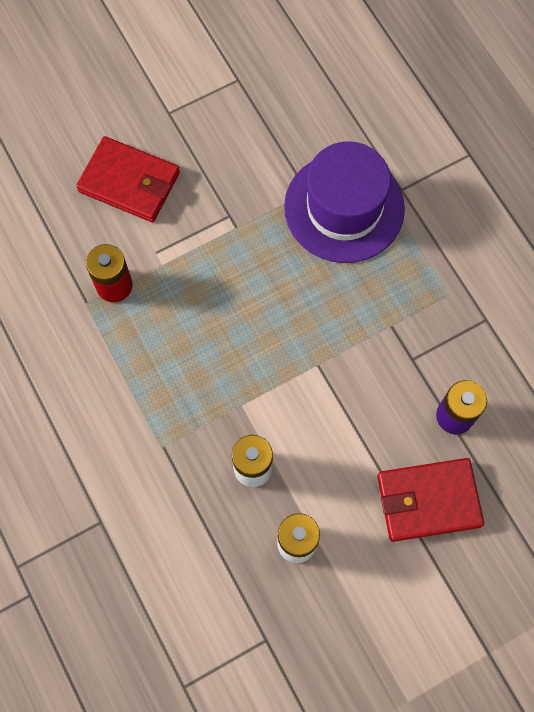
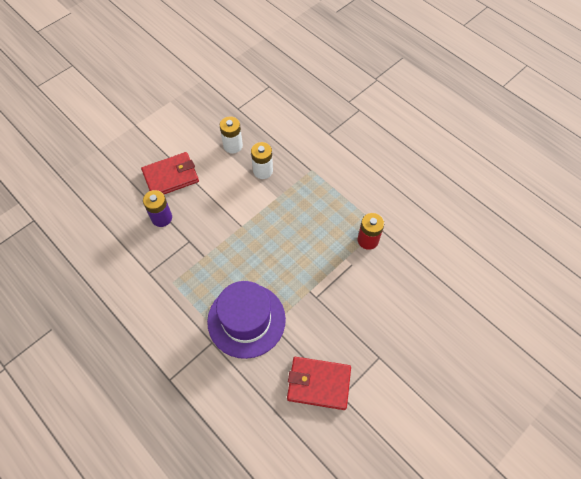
camera: 165 degrees right, 10 degrees down
(129, 182) = (385, 302): red wallet -> red wallet (319, 383)

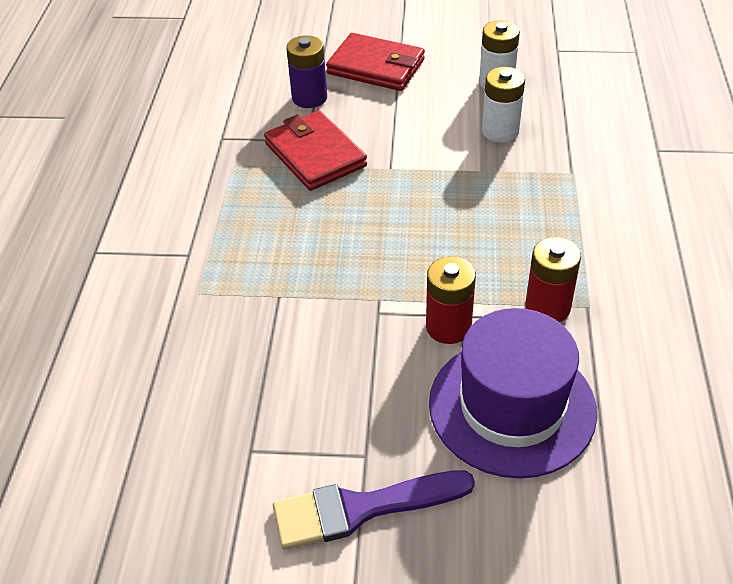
camera: 50 degrees right, 15 degrees down
(246, 320) = (257, 265): purple hat -> purple hat (512, 406)
(319, 383) = (242, 409): red wallet -> red wallet (315, 155)
(346, 279) = (448, 327): none -> red battery
(400, 377) = (361, 509): none -> purple brush

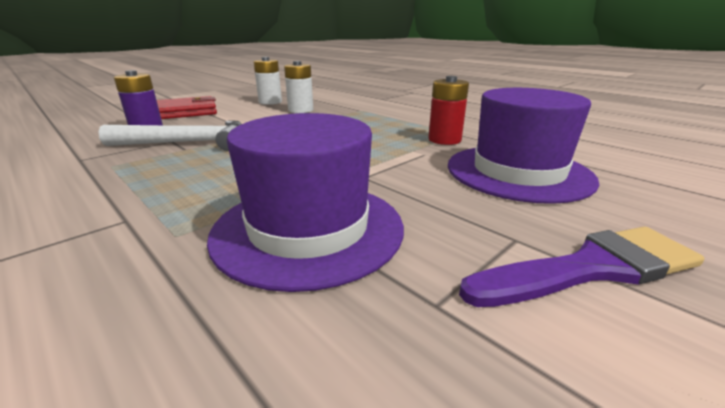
camera: 50 degrees left, 20 degrees down
(266, 344) = (308, 229): none -> purple hat
(315, 155) = (189, 143): red wallet -> white hammer
(361, 509) = (590, 268): purple brush -> purple brush turned 135 degrees counterclockwise
(448, 327) = (417, 163): red battery -> none

